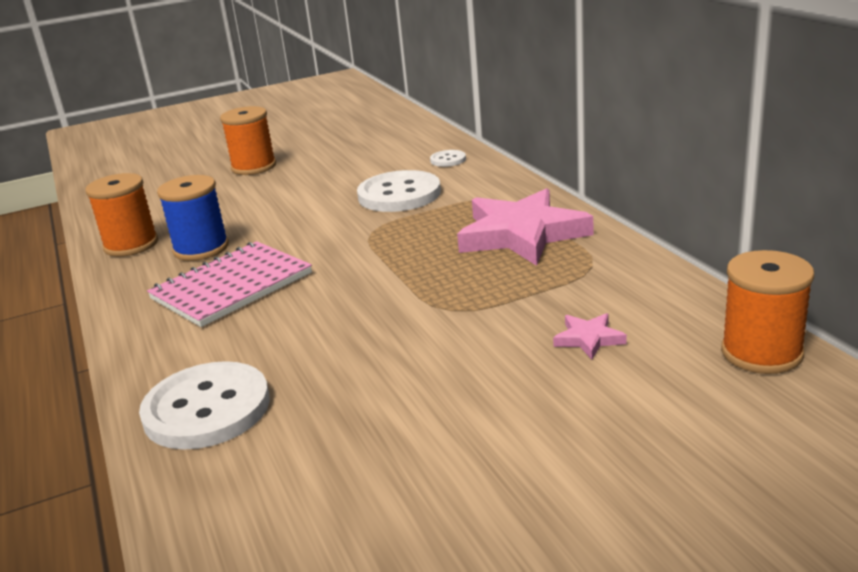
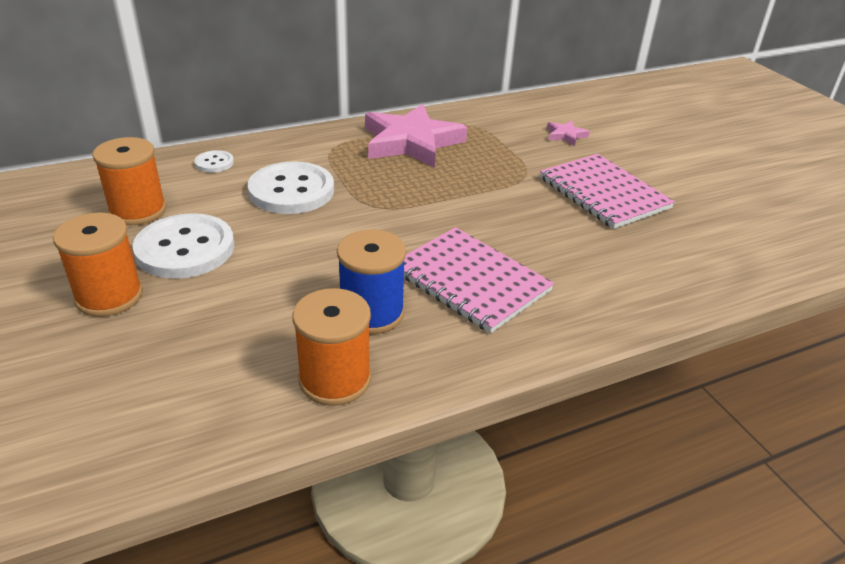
camera: 95 degrees left, 10 degrees up
(207, 409) = (669, 273): white button -> white button (185, 249)
(407, 367) = (603, 193): none -> pink notebook
(761, 353) = (578, 97): orange spool -> orange spool (138, 211)

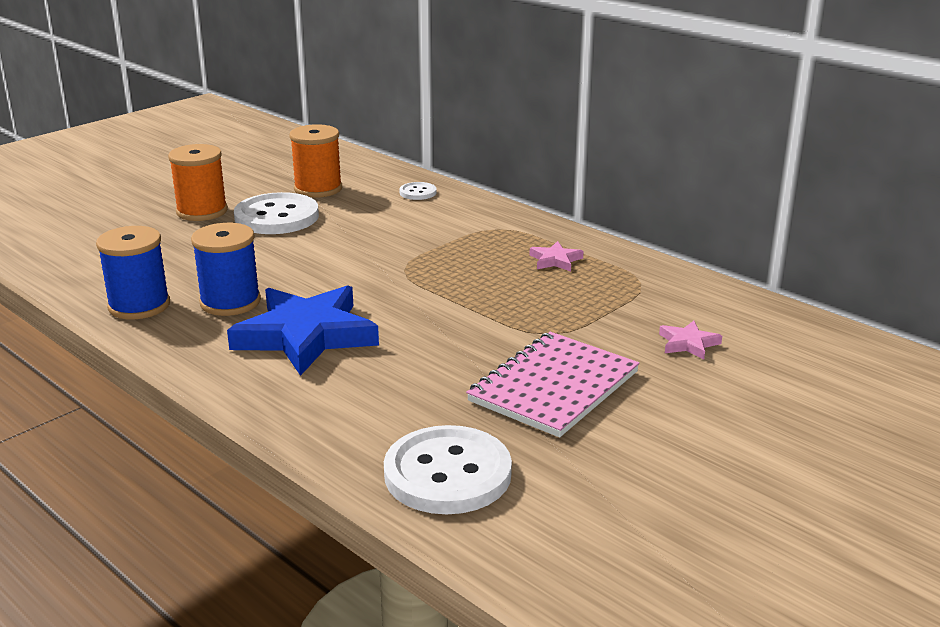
camera: 70 degrees right, 10 degrees down
(291, 191) = (399, 231): white button -> white button (447, 474)
(335, 379) = (139, 306): orange spool -> blue spool
(411, 142) = (555, 260): pink star -> pink star, size x0.42
(470, 281) = (305, 335): pink notebook -> blue star

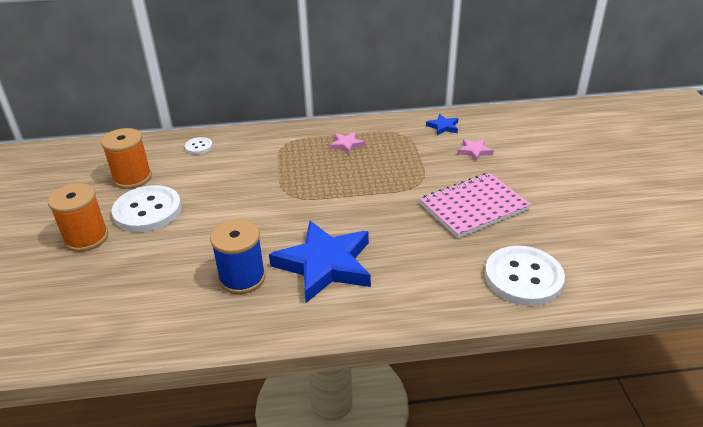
camera: 50 degrees left, 10 degrees up
(139, 306) = (192, 321): blue spool -> none
(554, 386) = (473, 207): pink notebook -> pink notebook turned 75 degrees clockwise
(709, 302) = (443, 127): none -> blue star

